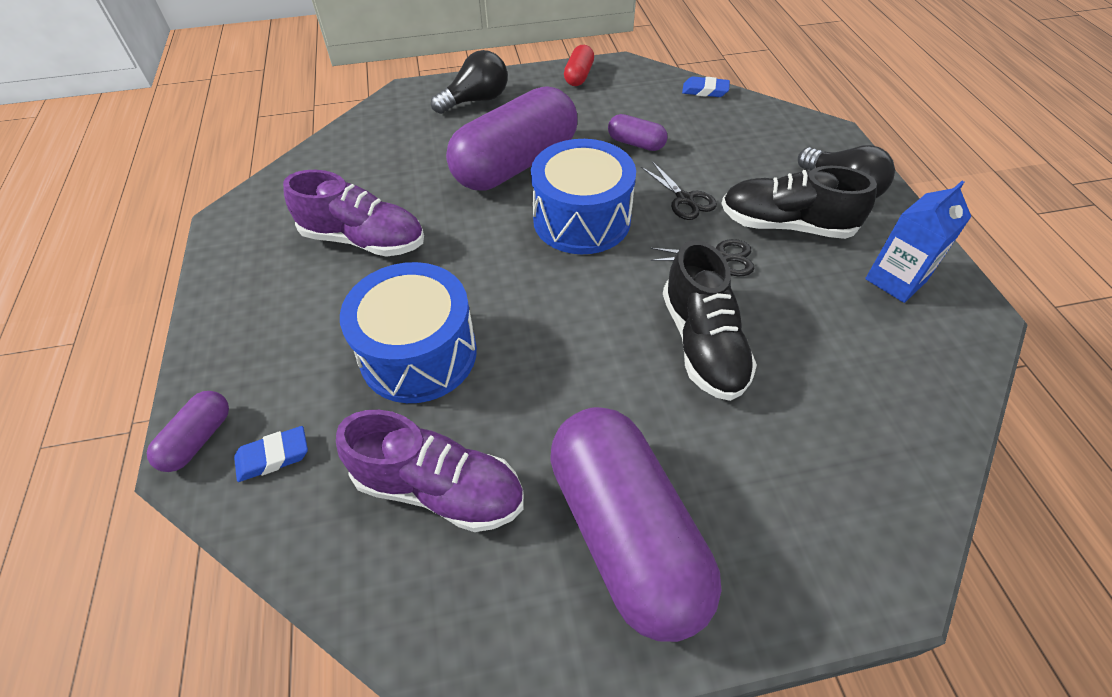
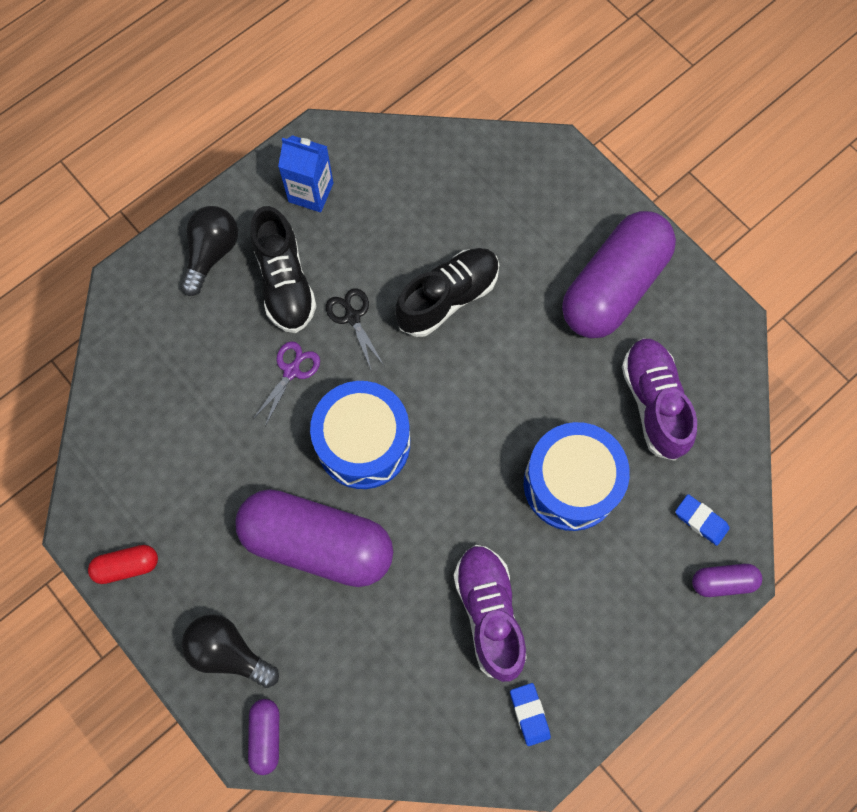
camera: 120 degrees left, 20 degrees up
(636, 143) = (228, 448): purple capsule -> purple capsule (266, 736)
(684, 199) = (291, 371): black scissors -> purple scissors
(705, 91) = (99, 420): blue eraser -> blue eraser (529, 714)

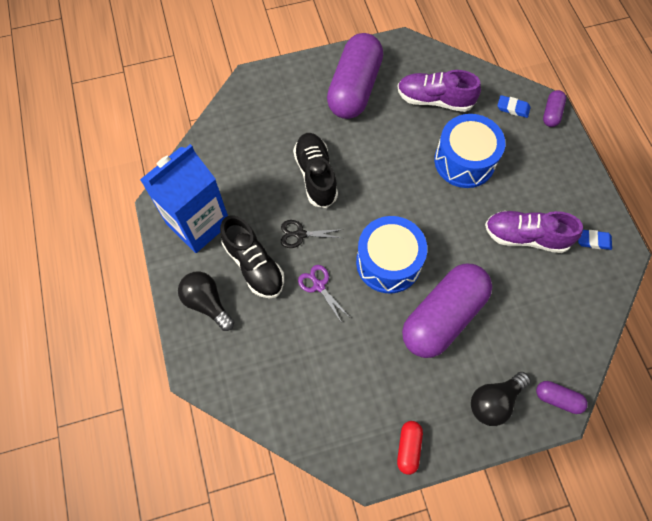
camera: 65 degrees left, 5 degrees down
(285, 282) = (254, 265): black shoe -> black shoe turned 45 degrees clockwise
(311, 192) = (198, 223): blue carton -> blue carton, size x1.79
(613, 287) = (354, 88): purple capsule -> purple capsule turned 45 degrees clockwise
(701, 520) = (513, 108): blue eraser -> blue eraser turned 45 degrees clockwise

